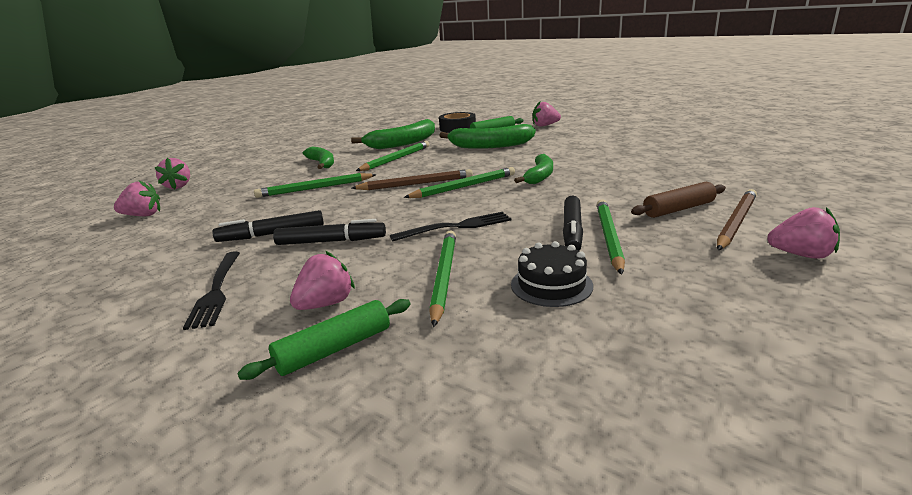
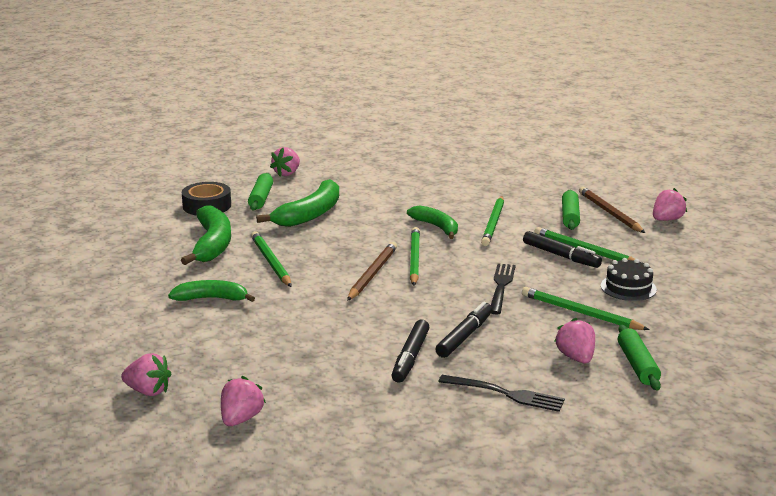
camera: 60 degrees left, 0 degrees up
(315, 188) = (304, 318): green pencil -> green pencil (494, 223)
(678, 209) = (570, 216): brown rolling pin -> green rolling pin

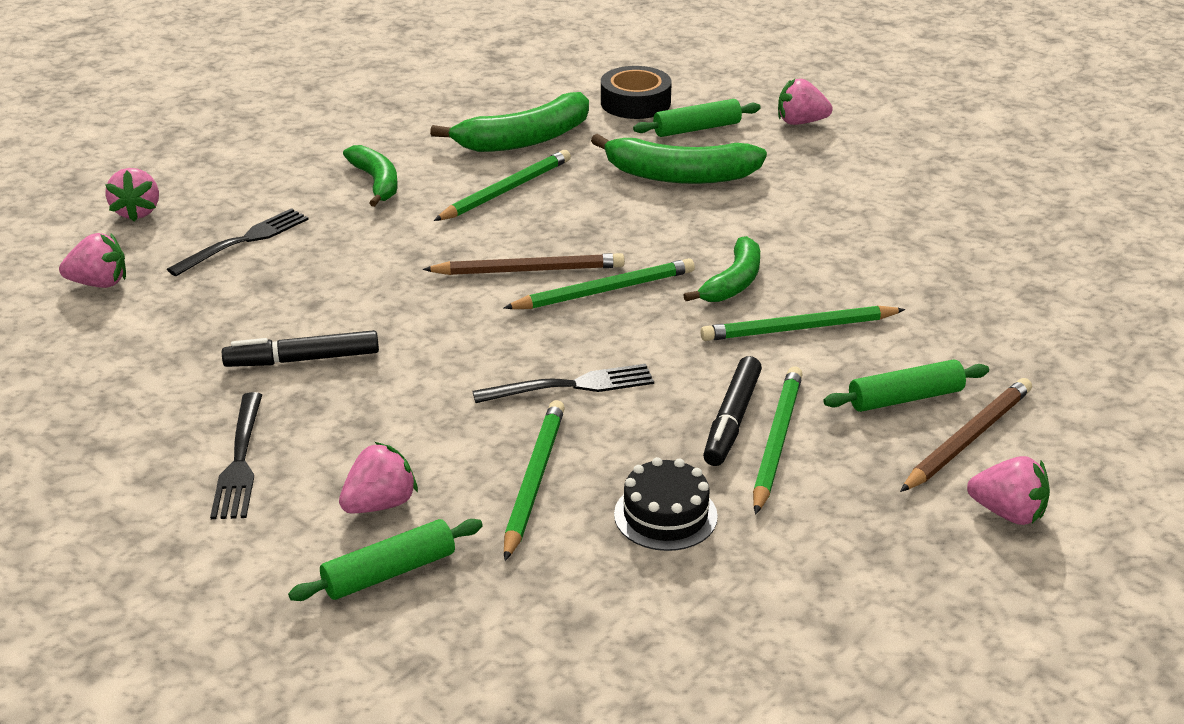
camera: 65 degrees right, 10 degrees up
(239, 355) = (244, 241): none -> black fork
(465, 336) = (388, 389): black marker -> none

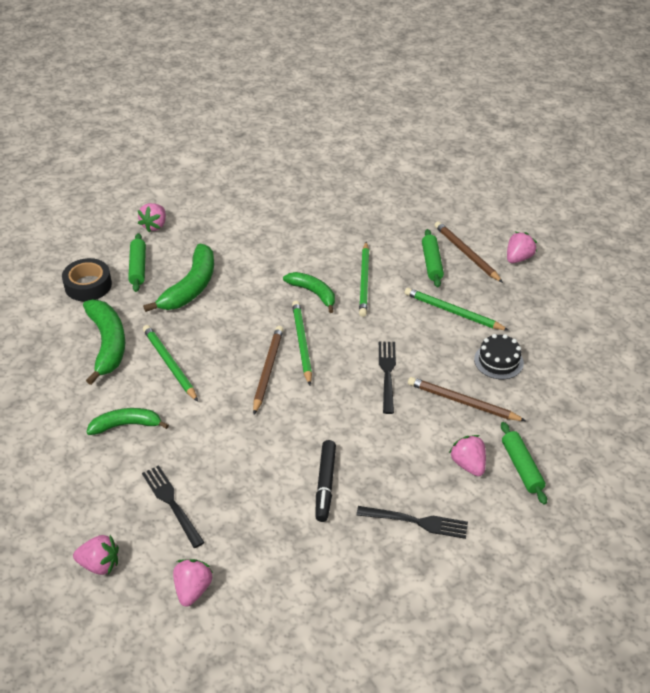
camera: 75 degrees left, 10 degrees up
(533, 481) = (463, 402): green pencil -> brown pencil
(731, 420) = (432, 322): black marker -> none

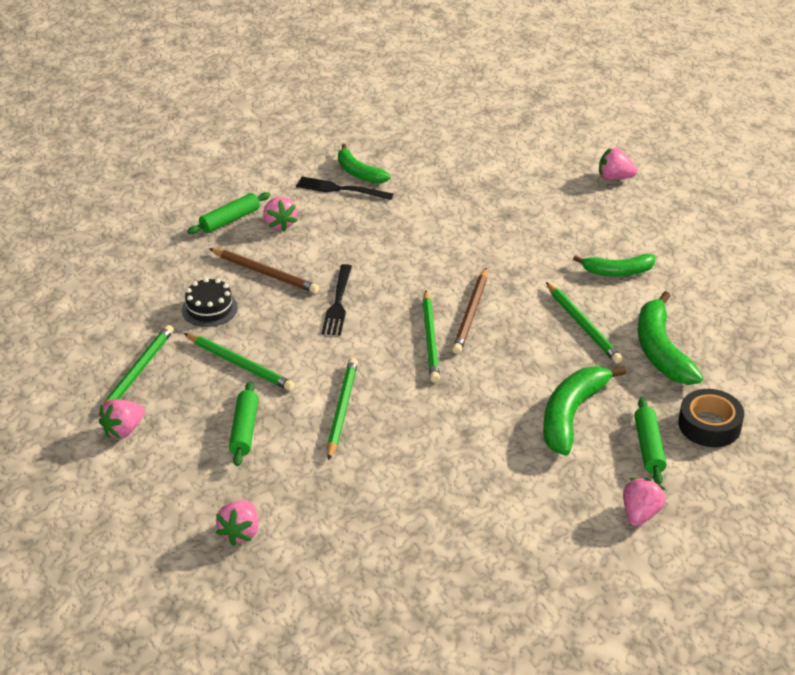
camera: 175 degrees left, 5 degrees down
(171, 503) = (560, 212): black fork -> none
(193, 589) = (534, 160): pink strawberry -> pink strawberry (240, 533)
(313, 293) = (411, 398): green banana -> green banana (359, 173)
(325, 484) = (418, 217): black marker -> none
(466, 254) = (192, 441): brown pencil -> none
(521, 467) = (230, 220): green rolling pin -> green rolling pin turned 60 degrees clockwise
(531, 301) = (137, 371): none -> green pencil

